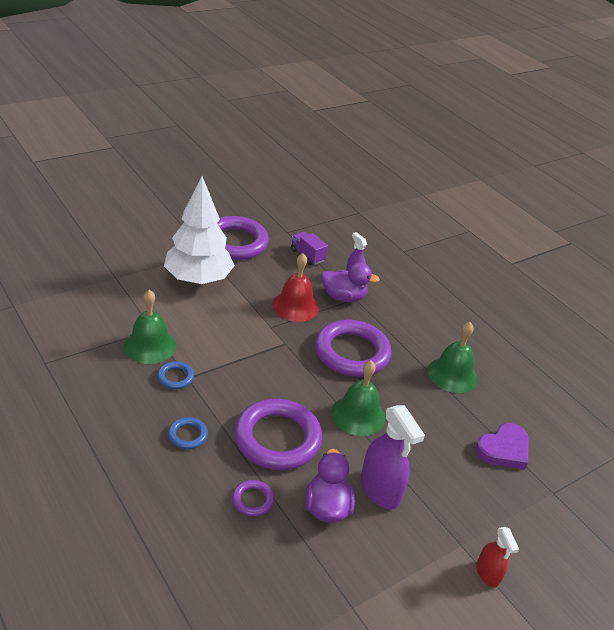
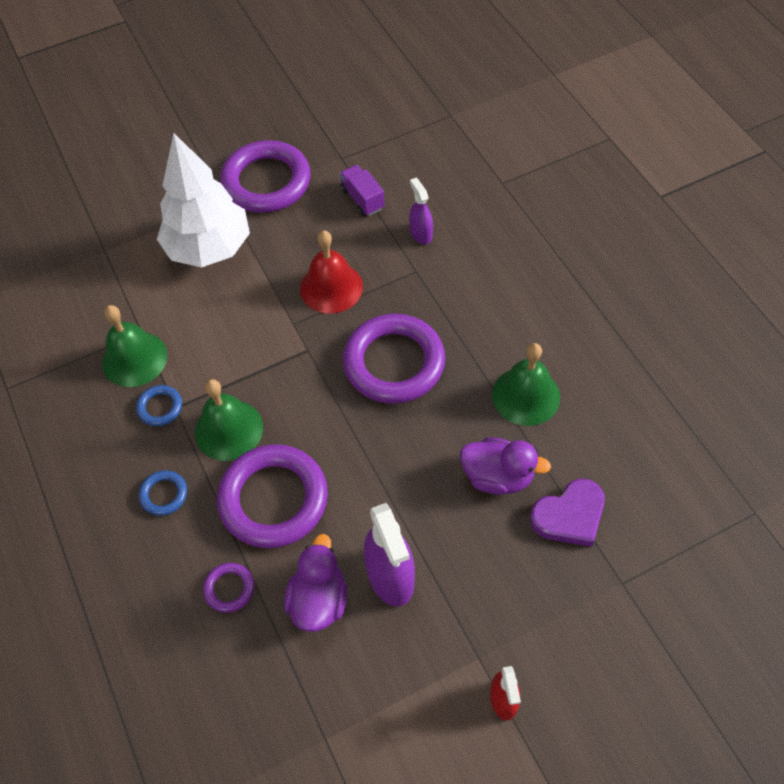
camera: 15 degrees right, 20 degrees up
(343, 297) = (400, 269): purple duck -> purple duck (498, 476)
(358, 415) = (384, 462): green bell -> green bell (228, 429)

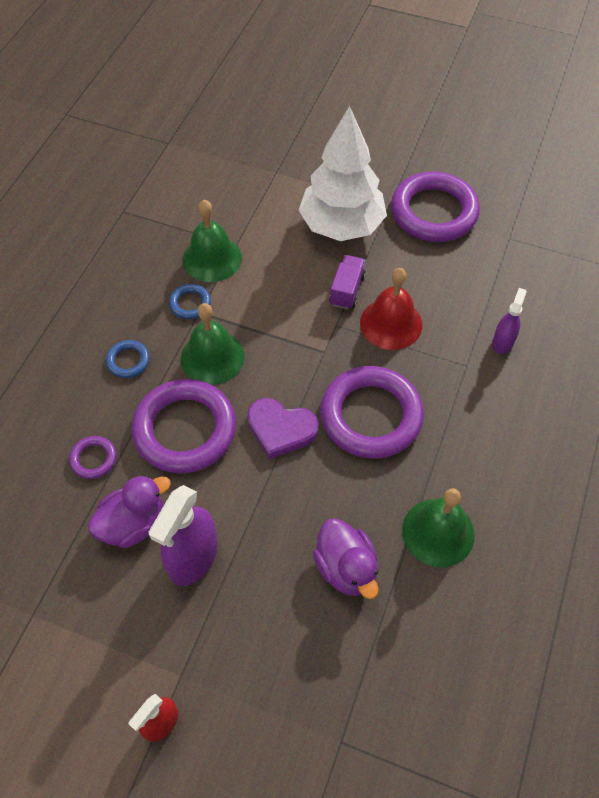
camera: 45 degrees right, 0 degrees up
(362, 199) = (489, 280): purple truck -> purple truck (347, 290)
(569, 516) = (363, 651): purple heart -> purple heart (281, 429)

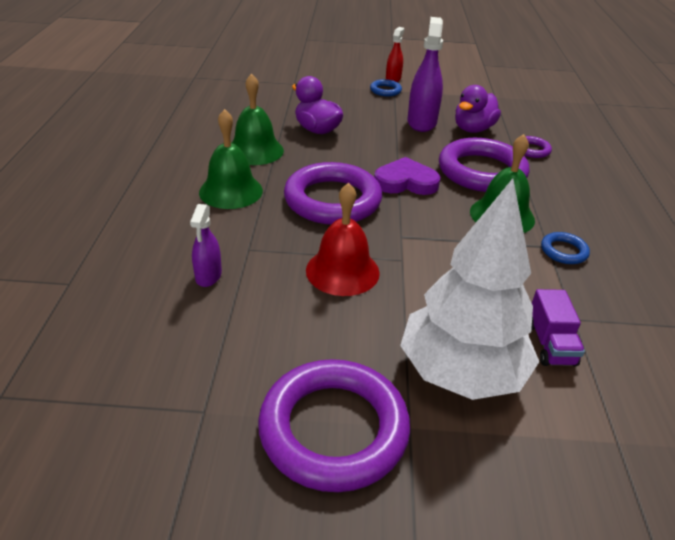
camera: 160 degrees right, 20 degrees down
(128, 361) = (571, 202): blue ring -> blue ring (385, 90)
(212, 258) = (585, 297): green bell -> green bell (231, 191)
(347, 290) = (408, 294): purple truck -> purple truck (550, 344)

